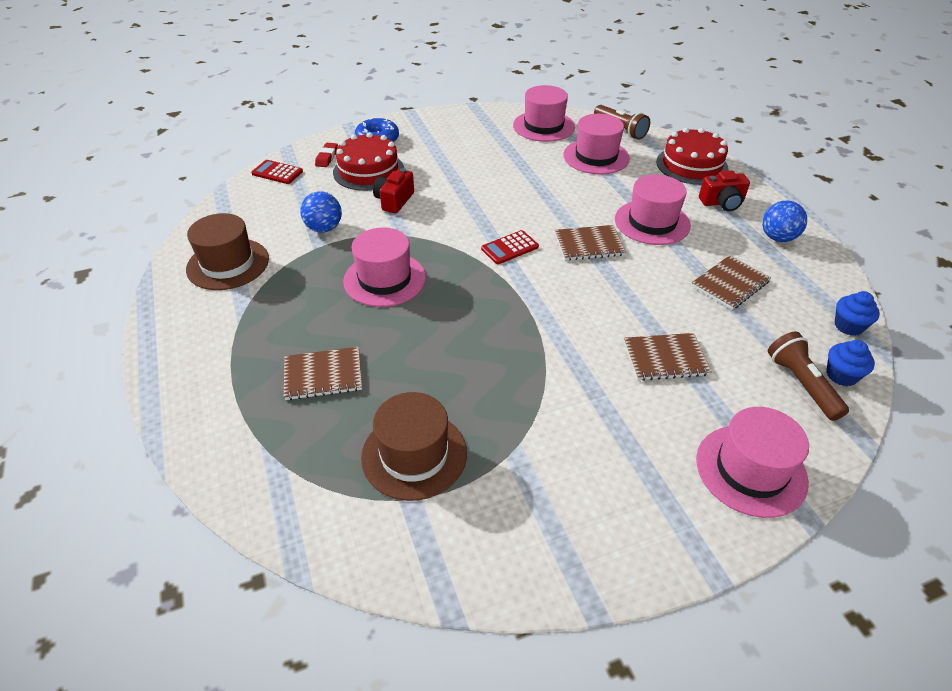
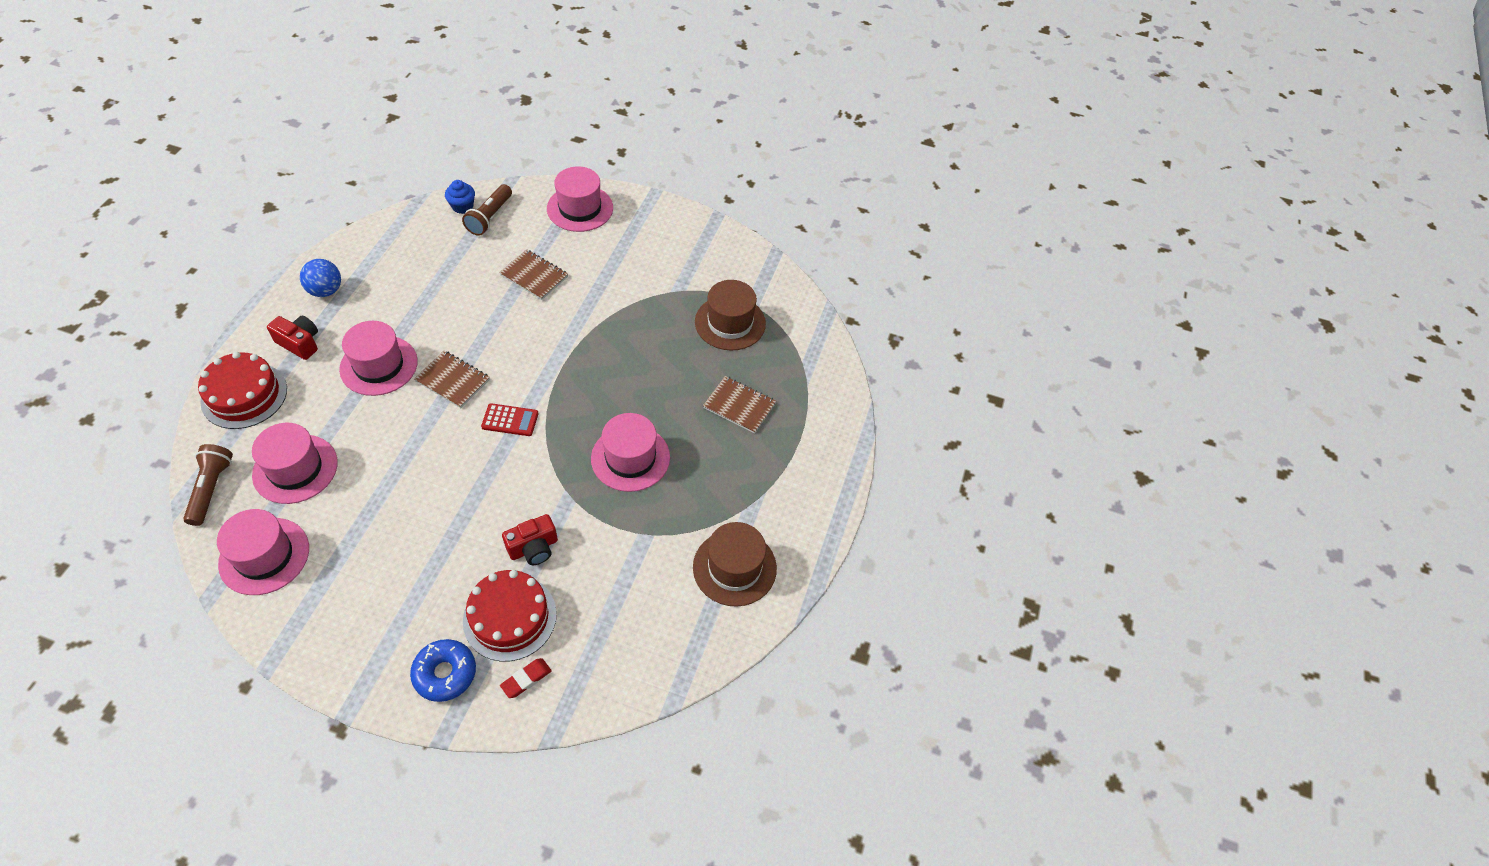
camera: 145 degrees left, 10 degrees up
(277, 172) = (597, 689): red calculator -> none
(324, 228) = (625, 555): blue ball -> none
(730, 284) = (419, 286): brown notebook -> none
(848, 326) = (407, 220): blue cupcake -> none

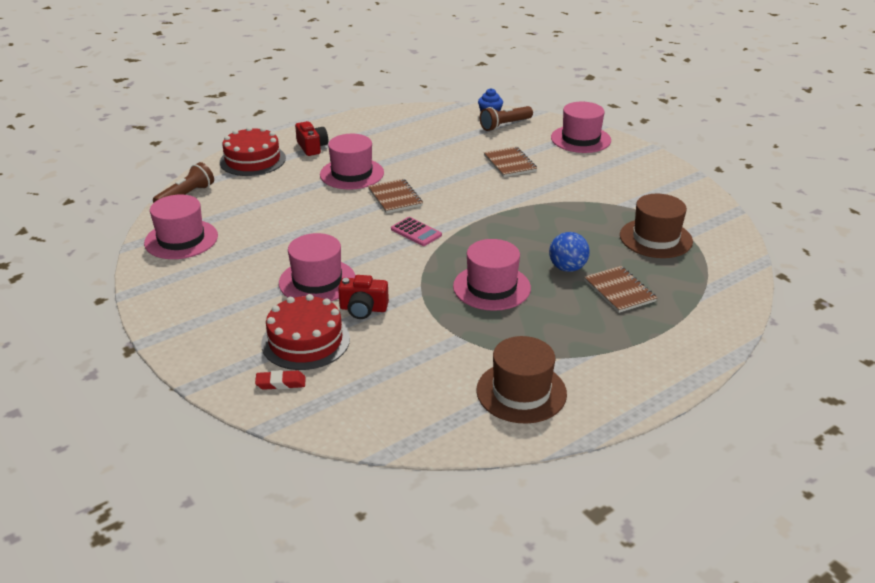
camera: 40 degrees right, 20 degrees down
(295, 469) = (245, 205): pink hat -> pink hat (317, 281)
(326, 291) = (354, 128): blue ball -> blue ball (567, 268)
(445, 673) = (227, 352): blue donut -> none
(510, 420) = (416, 232): red calculator -> pink calculator

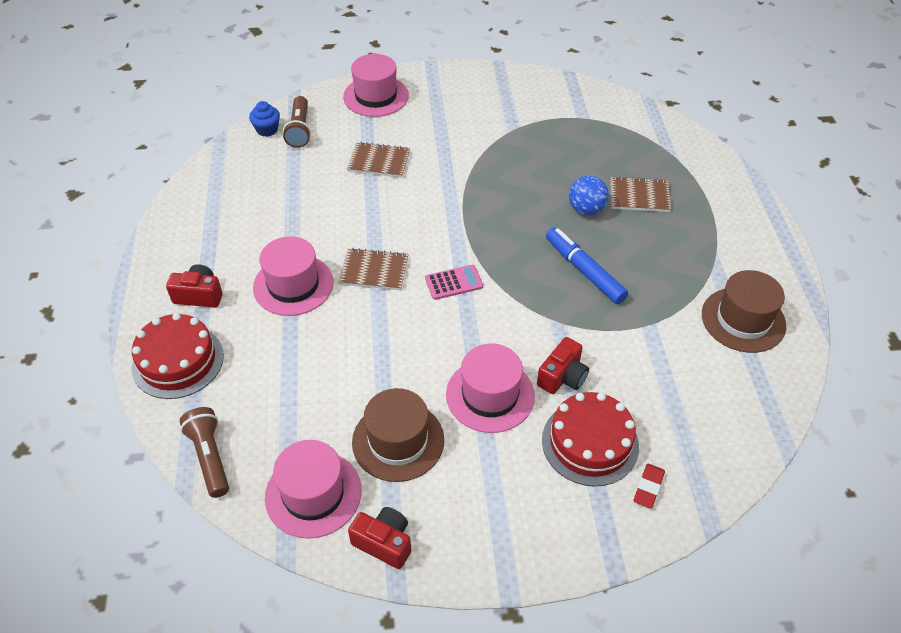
camera: 60 degrees left, 15 degrees up
(158, 278) = (384, 543): none -> red camera
(491, 287) = (584, 271): pink hat -> blue marker
(655, 238) = (577, 137): brown hat -> brown hat (398, 441)

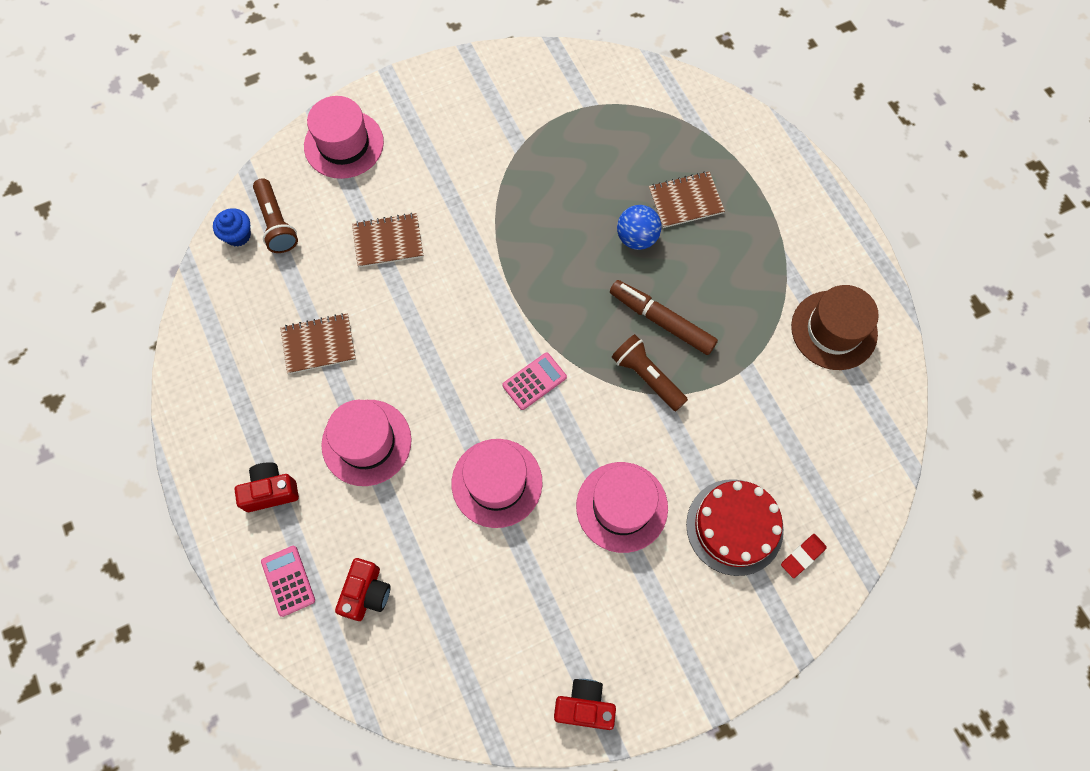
camera: 20 degrees left, 20 degrees up
(178, 361) = (288, 580): red cake -> pink calculator
(210, 457) = (376, 678): brown flashlight -> brown flashlight (647, 376)
(313, 493) = (496, 680): pink hat -> pink hat (497, 483)
(374, 271) = (445, 394): brown notebook -> brown notebook (319, 344)
(398, 441) = (553, 592): brown hat -> none
(562, 377) = (683, 460): red camera -> red camera (366, 593)
(584, 271) = (661, 320): blue marker -> brown marker
(648, 487) = (802, 556): red eraser -> red eraser turned 45 degrees clockwise

